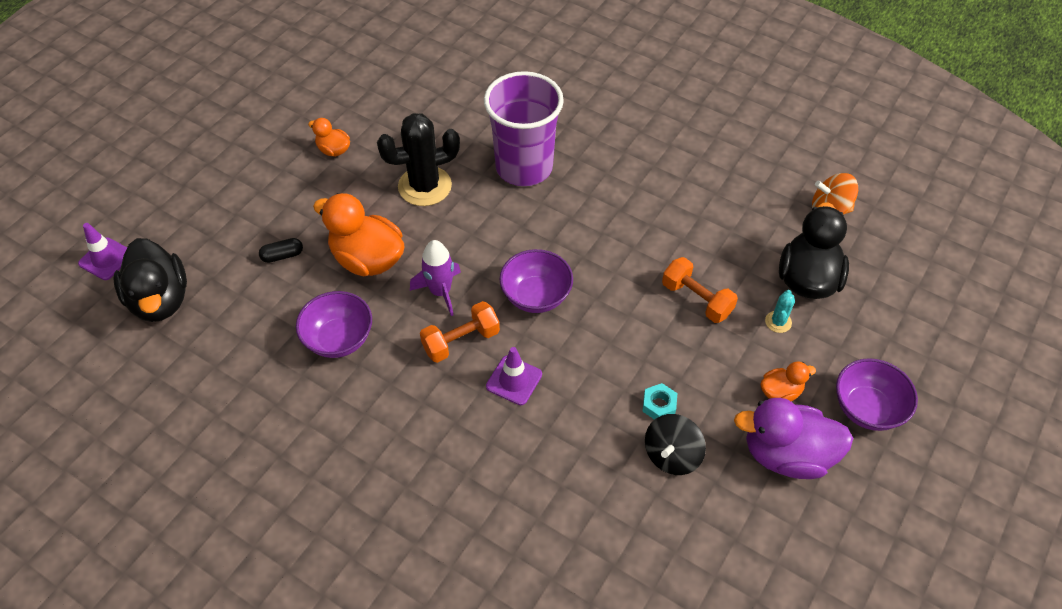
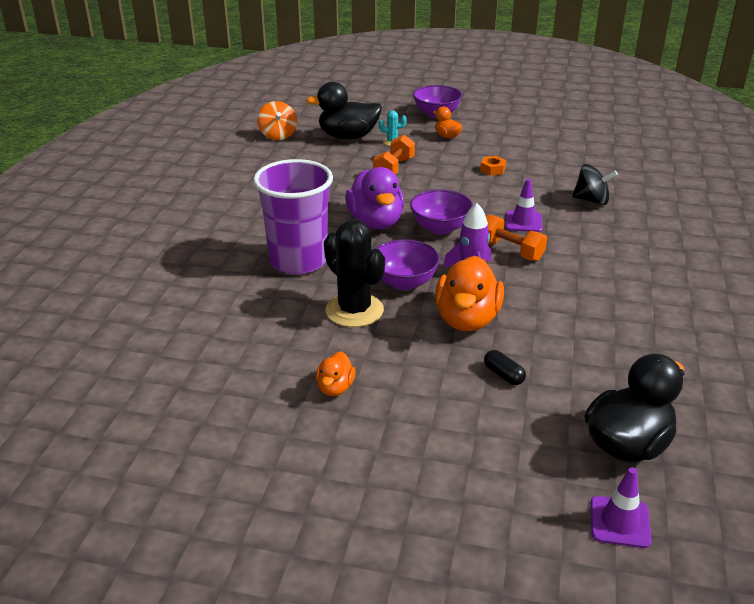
camera: 110 degrees left, 20 degrees down
(339, 339) = (563, 310): purple bowl -> purple bowl (404, 282)
(659, 405) = (492, 169): turquoise nut -> orange nut
(672, 455) = (524, 161): black spinning top -> black spinning top (591, 200)
(786, 454) = (489, 131): purple duck -> purple duck (375, 222)

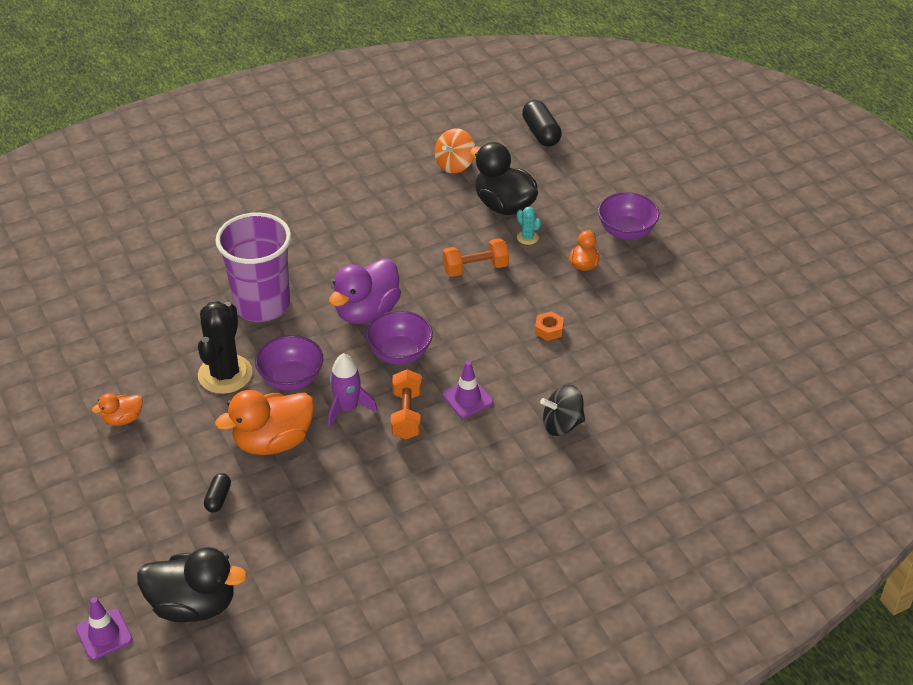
camera: 50 degrees right, 10 degrees up
(300, 101) = (541, 133): none -> black capsule
(591, 200) = (562, 424): black spinning top -> black spinning top turned 105 degrees clockwise

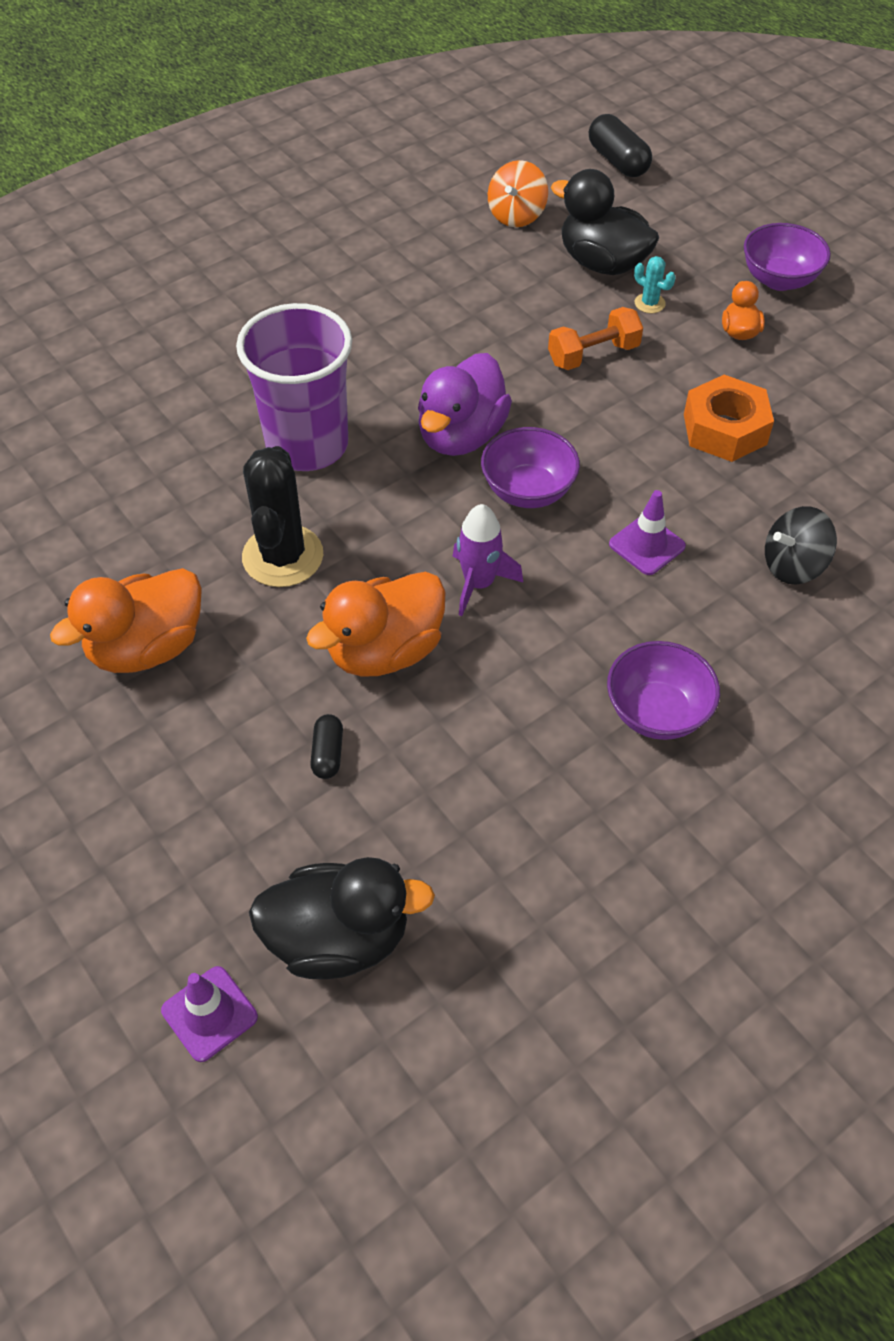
camera: 10 degrees left, 10 degrees up
(123, 419) = (147, 647): orange duck -> orange duck, size x1.96
(291, 379) = (383, 550): purple bowl -> purple bowl (657, 712)
(406, 415) = (568, 582): orange dumbbell -> none
(549, 330) = (725, 429): orange nut -> orange nut, size x2.01

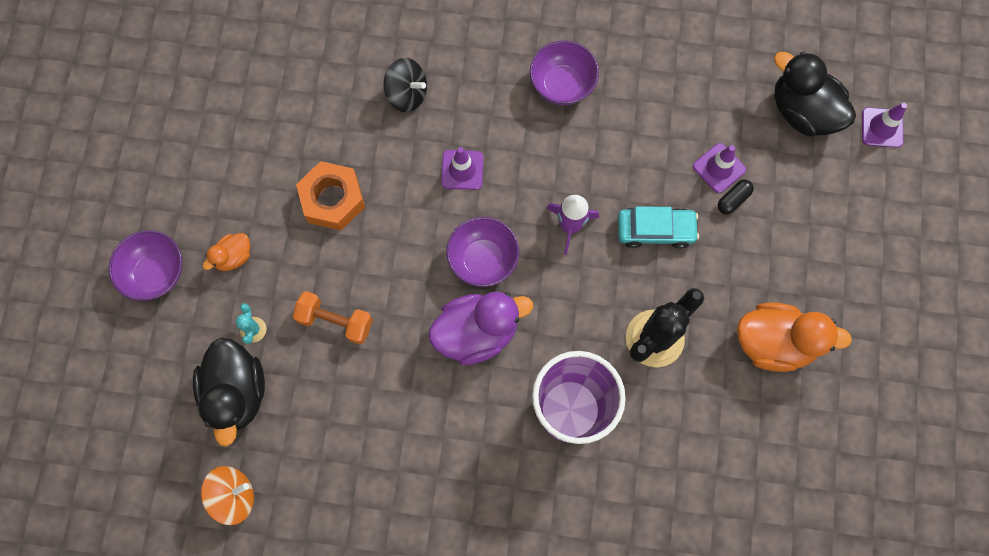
camera: 135 degrees left, 20 degrees up
(379, 775) = (719, 168): none -> purple traffic cone
(385, 651) = (655, 230): orange duck -> turquoise car
(617, 161) = (102, 484): black capsule -> none

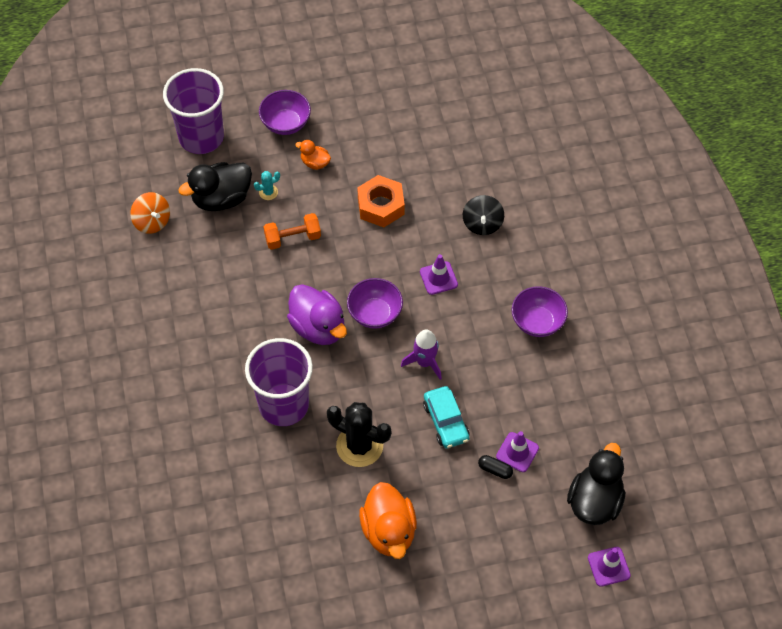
camera: 70 degrees right, 15 degrees down
(127, 389) = (201, 137): none -> purple cup
(335, 321) = (293, 238): orange dumbbell -> orange dumbbell turned 75 degrees clockwise

